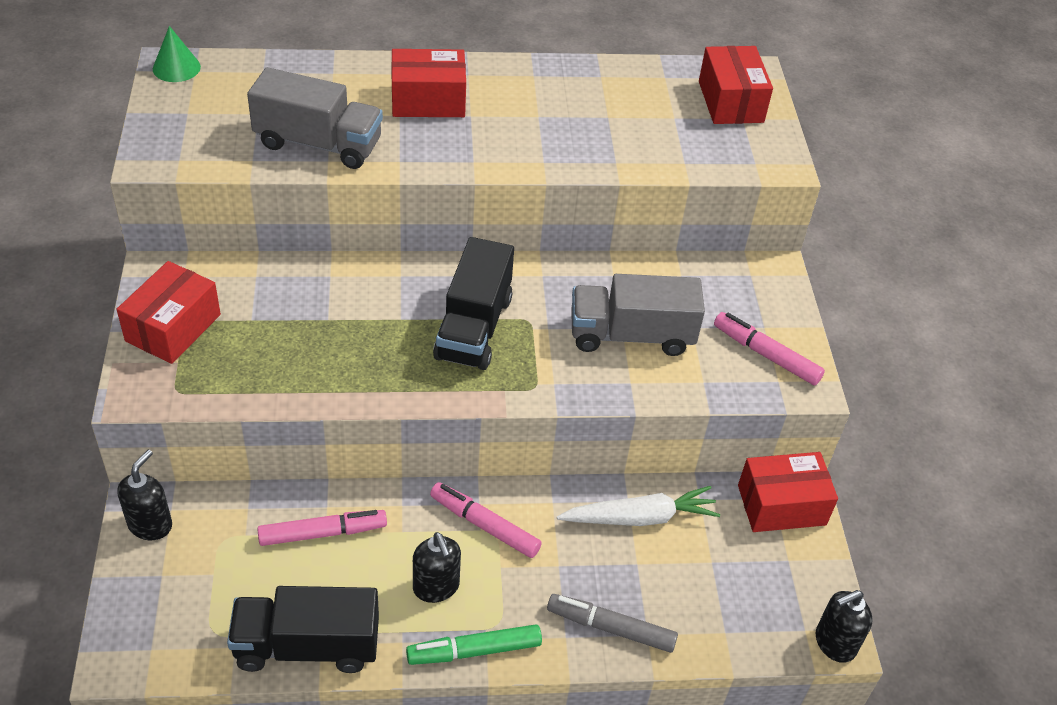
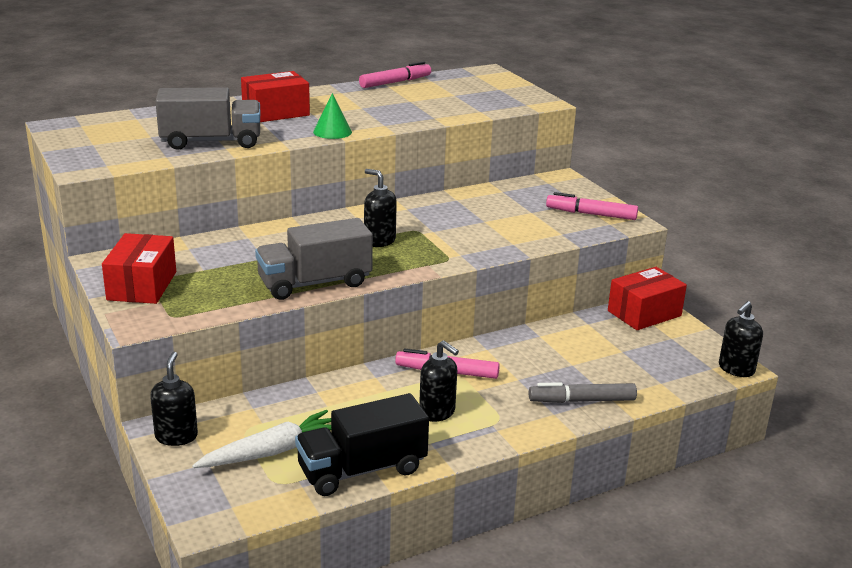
camera: 20 degrees left, 20 degrees down
(176, 68) = (64, 126): green cone -> green cone (332, 132)
(323, 533) = (325, 406): pink marker -> pink marker (395, 82)
(473, 328) = (379, 241): black truck -> black soap dispenser
(474, 650) = (493, 438): green marker -> none
(631, 335) = (494, 223): grey truck -> grey truck (315, 283)
(640, 517) = (555, 341): white carrot -> white carrot (271, 452)
(730, 102) = (485, 84): red box -> none

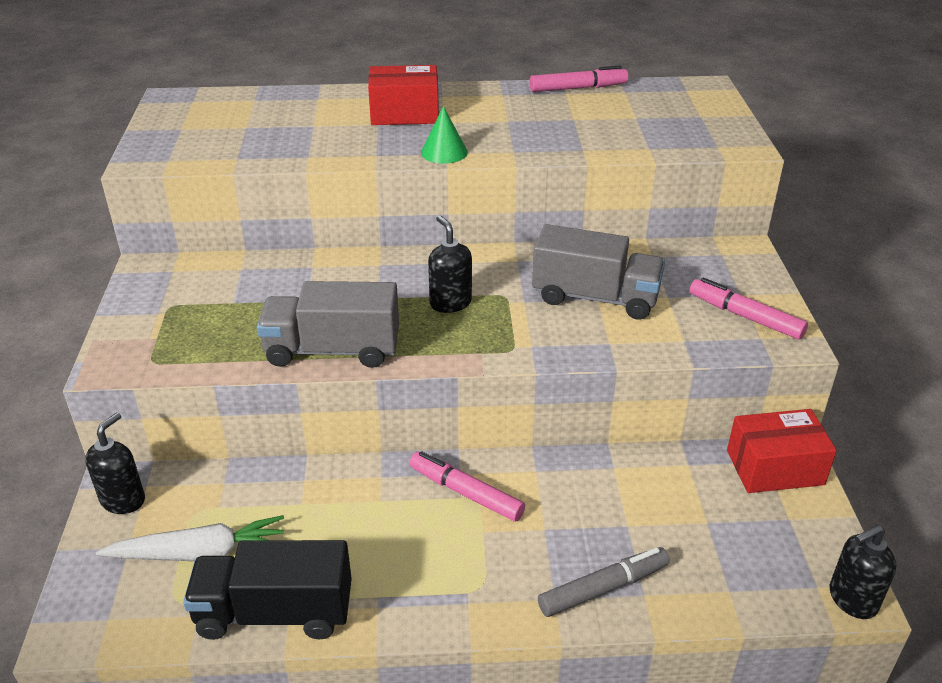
camera: 25 degrees right, 10 degrees up
(142, 286) = (156, 311): red box -> none
(211, 142) = (300, 145): grey truck -> grey truck (595, 298)
(437, 412) = (415, 552): black soap dispenser -> none
(581, 400) = (603, 588): grey marker -> grey marker turned 135 degrees clockwise

